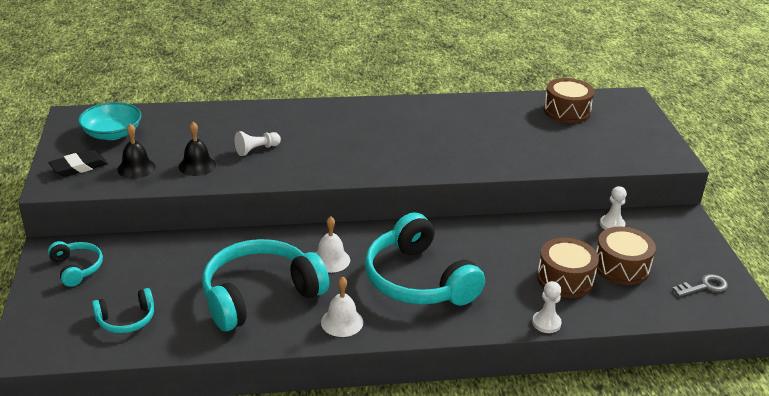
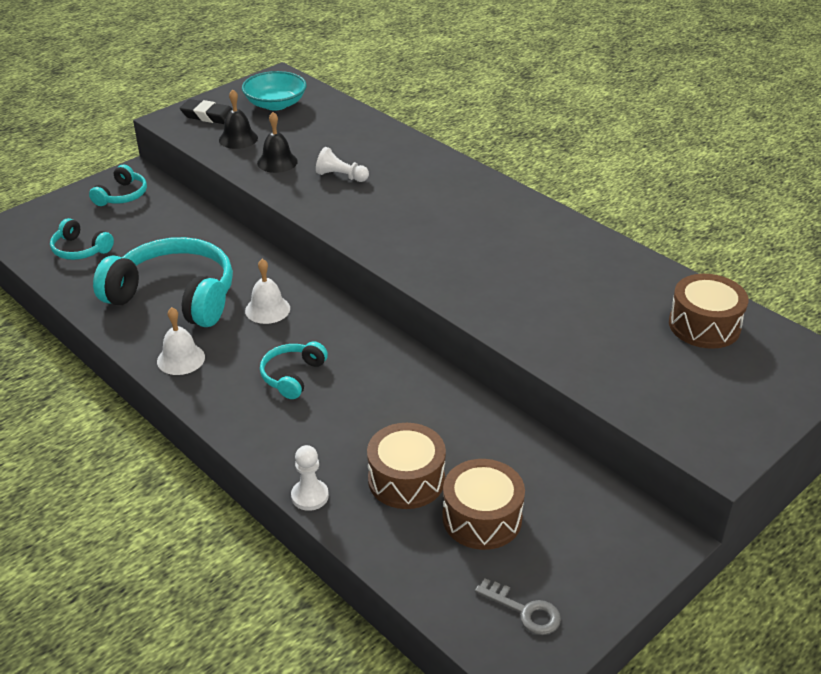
camera: 55 degrees right, 5 degrees up
(418, 280) = (293, 376): turquoise headphones -> turquoise headphones, size x0.48
(612, 224) = (563, 477): white pawn -> none

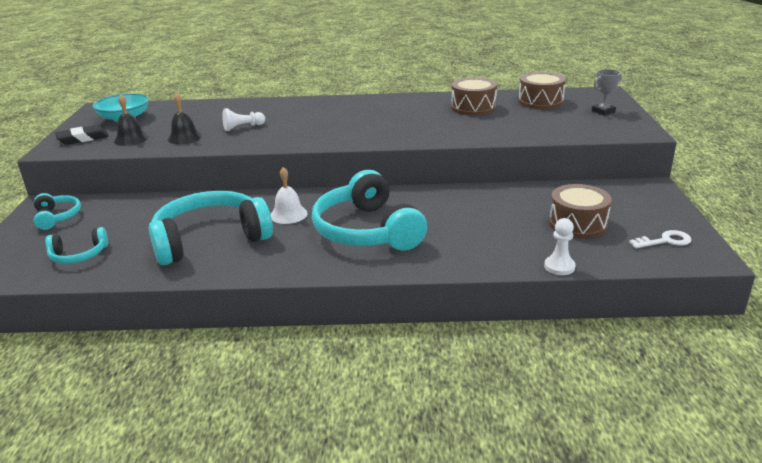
camera: 45 degrees left, 10 degrees down
(181, 359) = (279, 261): white bell -> none
(293, 376) = (367, 231): turquoise headphones -> turquoise headphones, size x2.07
(310, 496) = (487, 267): white pawn -> white pawn (559, 267)
(406, 479) = (516, 232): brown drum -> brown drum (473, 107)
(524, 611) = (665, 241): grey key -> white key
(748, 393) = (603, 111): none -> grey trophy

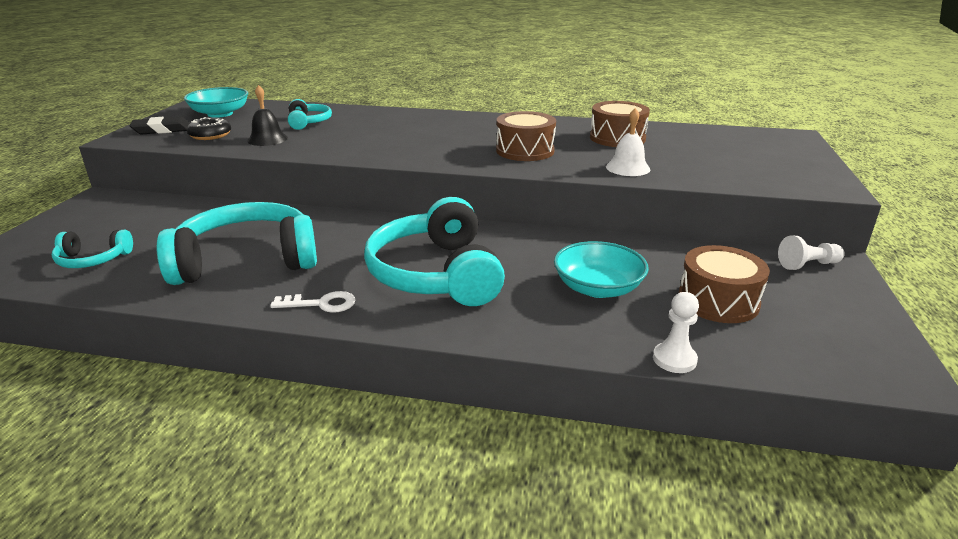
camera: 10 degrees right, 0 degrees up
(57, 217) = (102, 213): turquoise headphones -> turquoise headphones (308, 122)
(131, 139) = (210, 135): black bell -> black donut
(242, 127) = (337, 135): white pawn -> white pawn (808, 265)
(288, 214) = (353, 241): white bell -> white bell (627, 168)
(491, 226) = (598, 288): none -> turquoise bowl
(540, 101) = (705, 139): brown drum -> brown drum (525, 151)
(603, 111) = (785, 158): grey trophy -> none
(665, 241) = (842, 342): white key -> white key (321, 304)

